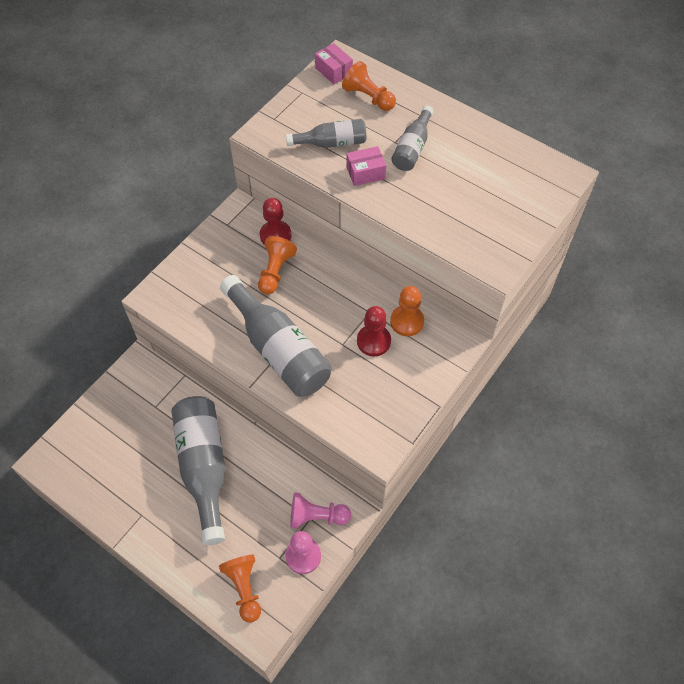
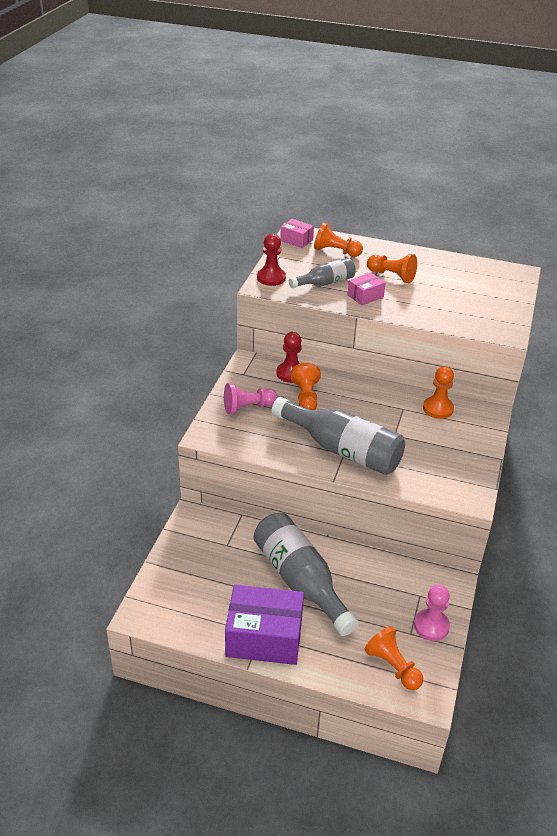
camera: 20 degrees left, 20 degrees down
(142, 519) = (264, 637): none -> purple box
(316, 516) = (425, 592): pink pawn -> pink pawn (248, 407)
(373, 341) = (419, 427): red pawn -> red pawn (271, 278)
(412, 148) = (392, 276): grey bottle -> orange pawn

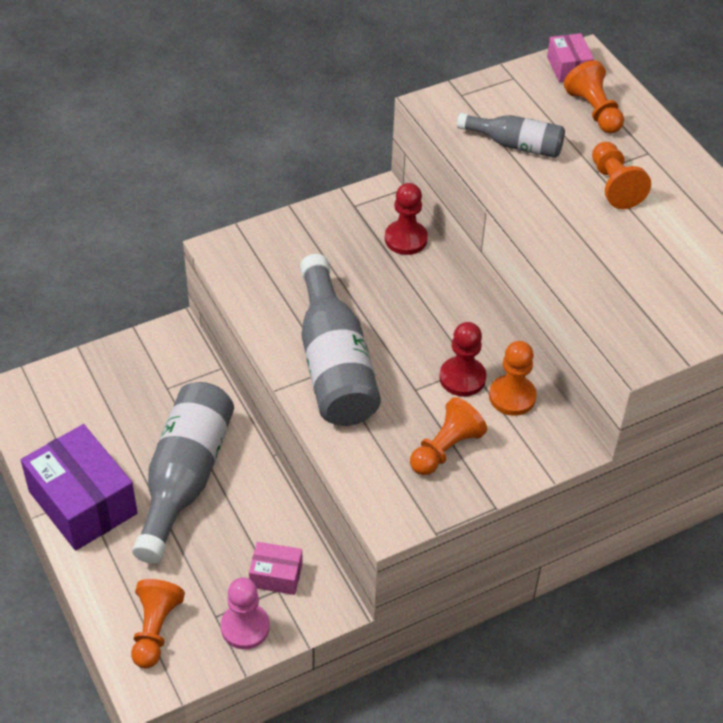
camera: 45 degrees right, 10 degrees up
(248, 407) = (305, 247): pink pawn -> none
(271, 278) = (461, 100): red pawn -> red pawn (462, 378)
(306, 397) = (381, 278): orange pawn -> orange pawn (445, 449)
(365, 296) = (537, 192): pink box -> pink box (276, 575)

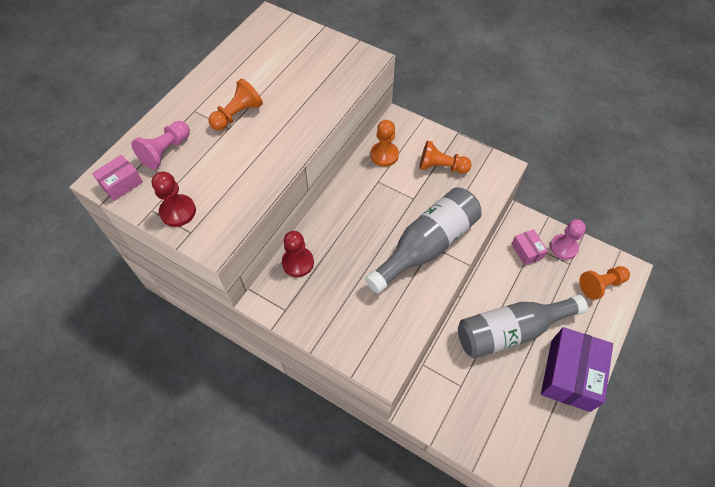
camera: 120 degrees left, 10 degrees up
(462, 378) = (388, 181): red pawn -> red pawn (178, 211)
(516, 145) = (229, 177): grey bottle -> none
(594, 111) = (166, 151): orange pawn -> pink pawn

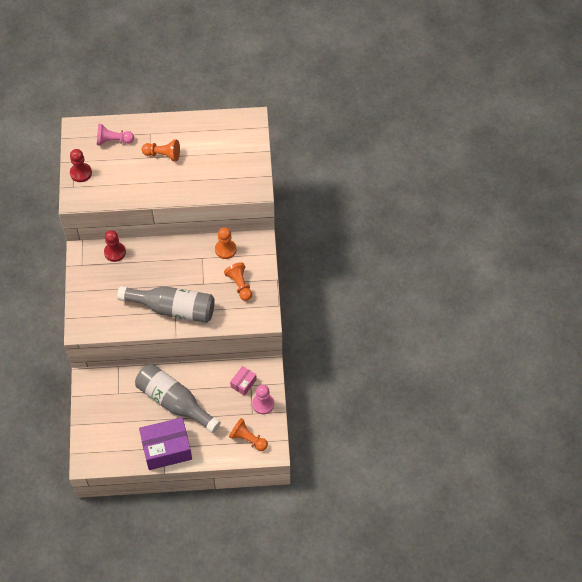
camera: 55 degrees right, 0 degrees up
(121, 183) = (79, 137): pink box -> none

